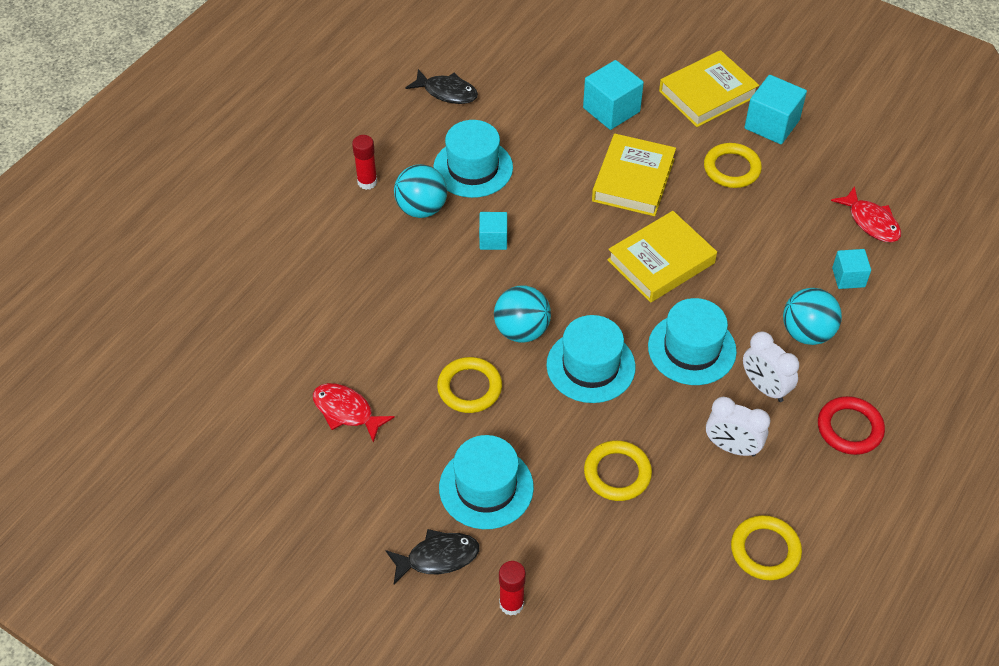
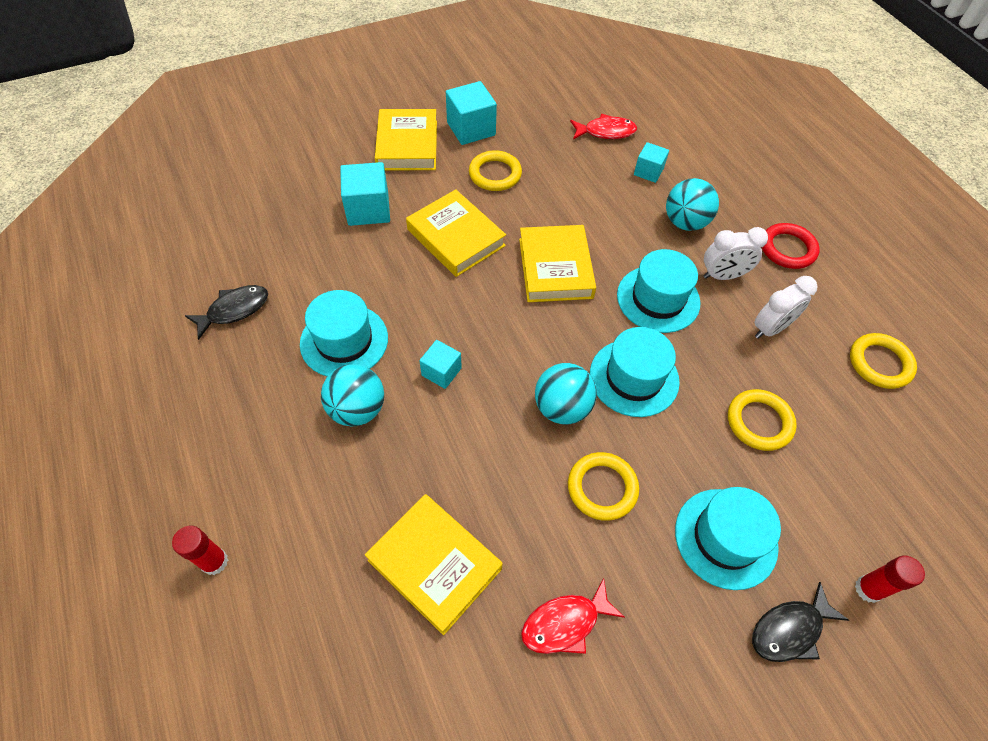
camera: 60 degrees left, 5 degrees up
(337, 316) = (435, 564): none -> yellow book
(367, 182) = (283, 439): red glue stick -> red glue stick (214, 562)
(438, 557) = (790, 629): black fish -> black fish turned 135 degrees counterclockwise

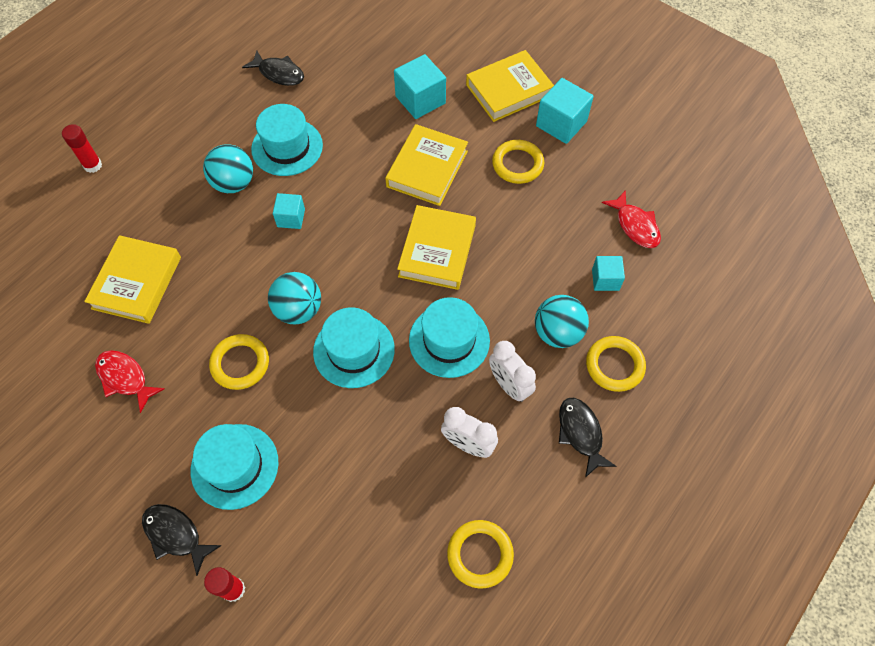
camera: 65 degrees right, 5 degrees up
(555, 268) = (437, 251): yellow book -> yellow book turned 45 degrees counterclockwise
(759, 422) = (357, 462): yellow ring -> yellow ring (614, 365)
(787, 249) = (581, 433): red ring -> black fish

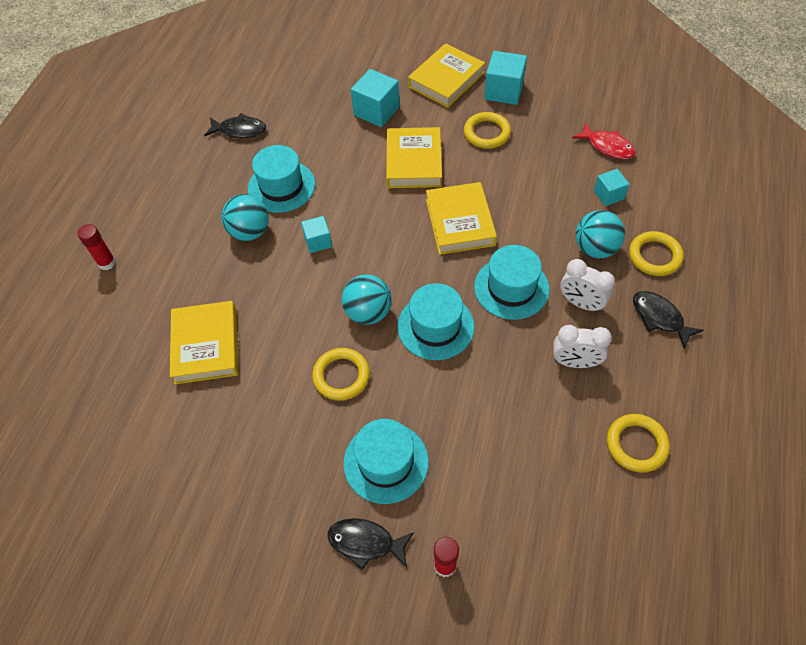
camera: 20 degrees left, 5 degrees down
(125, 378) = (241, 430): red fish -> none

